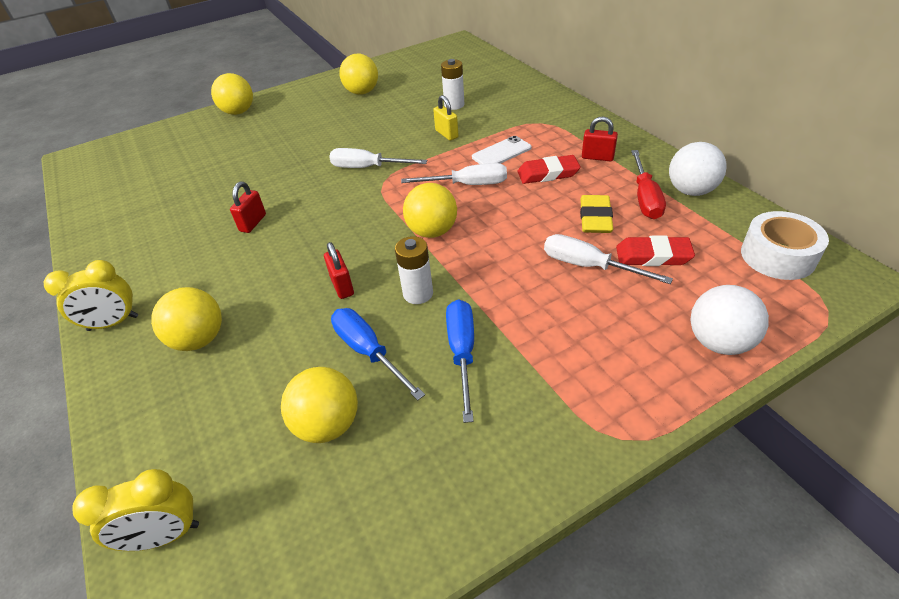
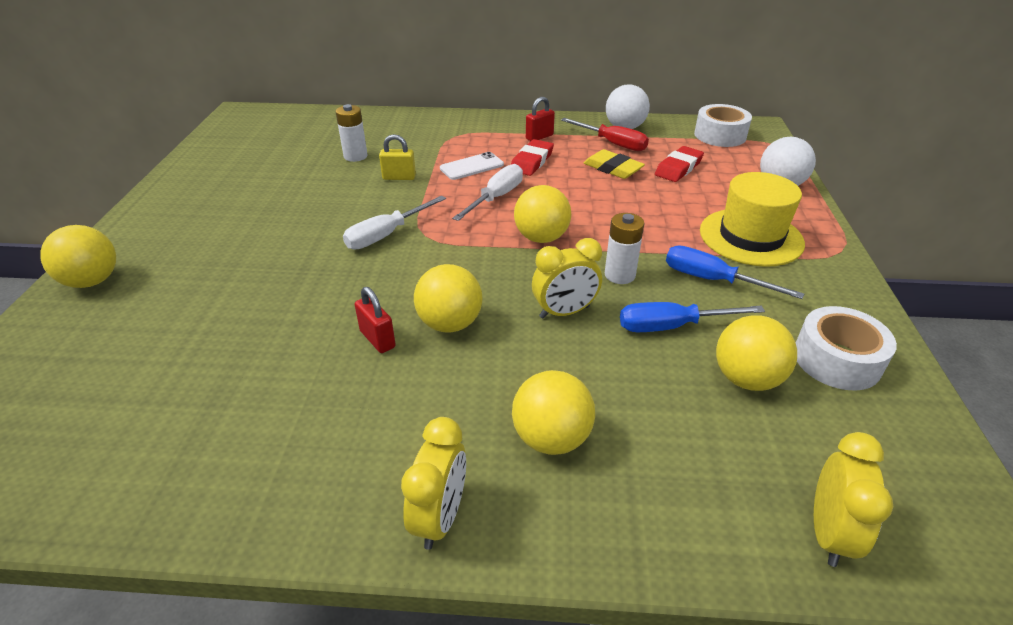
camera: 60 degrees left, 5 degrees down
(342, 286) = (564, 312): red padlock -> yellow clock
(362, 92) = (229, 189): yellow ball -> yellow ball (450, 324)
(401, 486) = (836, 360): none -> white tape
(501, 152) = (472, 166): white phone -> white phone turned 60 degrees clockwise
(570, 354) = (751, 237): none -> yellow hat
(588, 266) = (665, 193): white screwdriver -> none

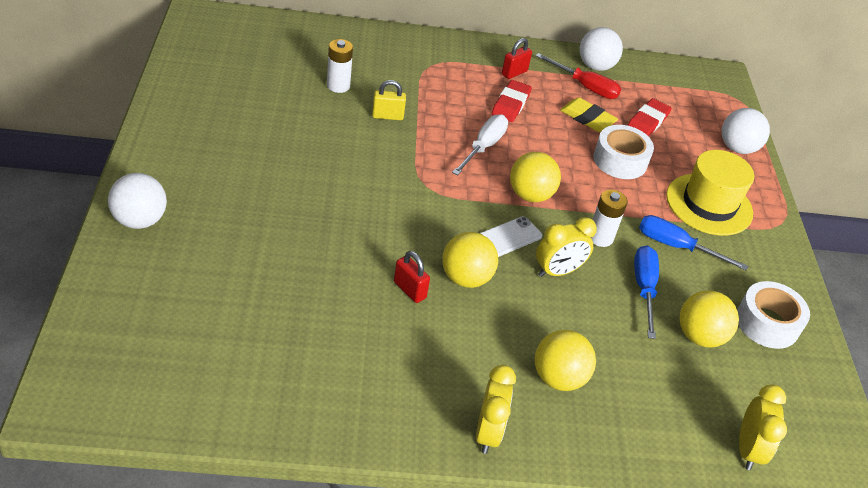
camera: 10 degrees left, 5 degrees up
(92, 281) = (140, 220): yellow ball -> white ball
(386, 235) = (392, 184): white screwdriver -> none
(472, 166) = (454, 107): white phone -> white phone (507, 238)
(672, 326) = (644, 289): blue screwdriver -> blue screwdriver turned 105 degrees clockwise
(720, 135) = (686, 83): white tape -> white tape (620, 160)

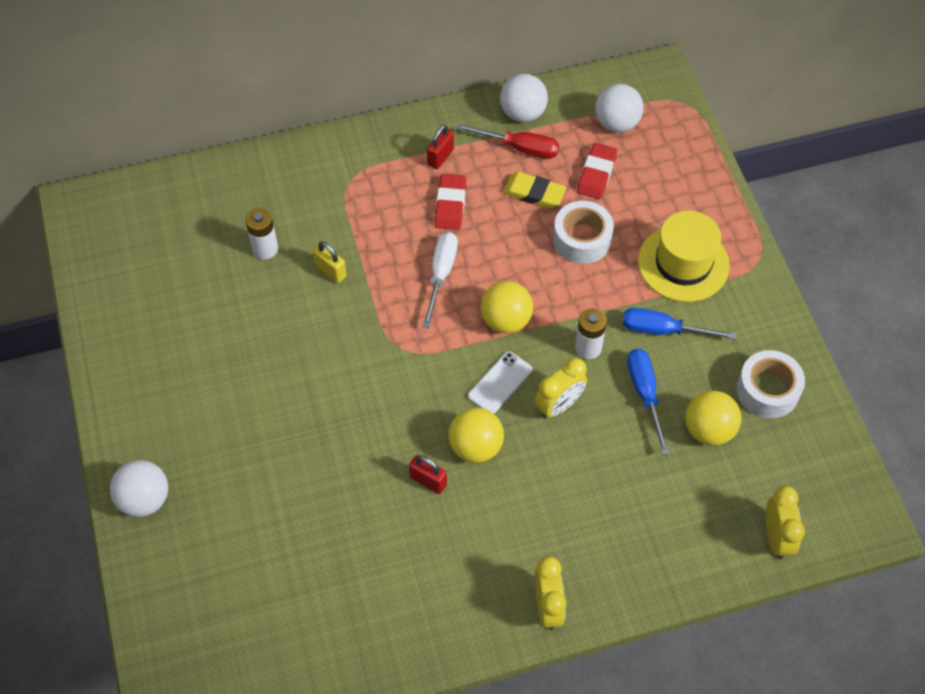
camera: 10 degrees left, 15 degrees up
(387, 116) = (331, 271): yellow padlock -> yellow padlock turned 60 degrees clockwise
(558, 378) = (593, 526): yellow ball -> none
(737, 148) = (696, 175): white ball -> white ball (616, 123)

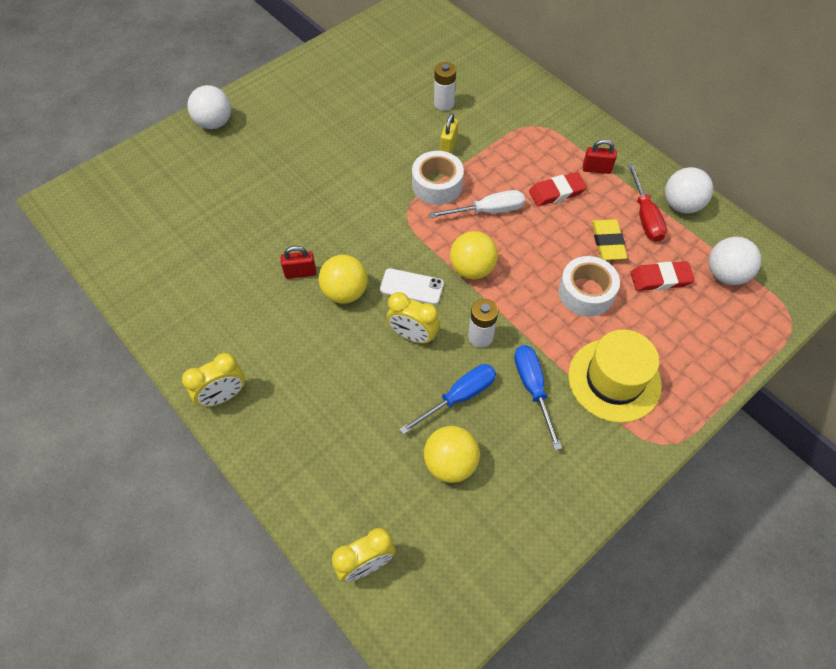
camera: 65 degrees right, 0 degrees up
(428, 481) = (300, 273): red padlock -> red padlock turned 75 degrees clockwise
(767, 390) = (521, 502): white tape -> white tape (437, 185)

